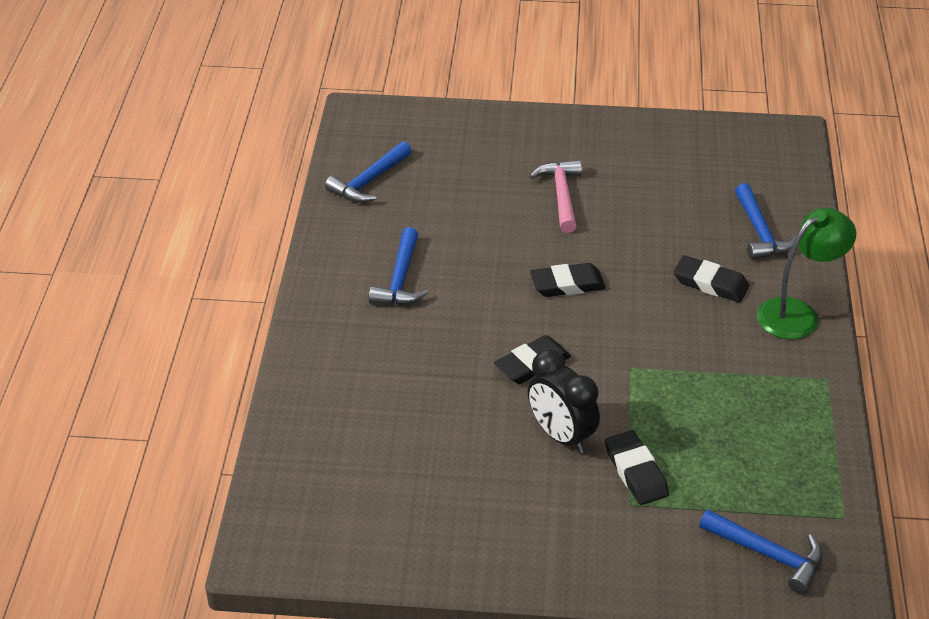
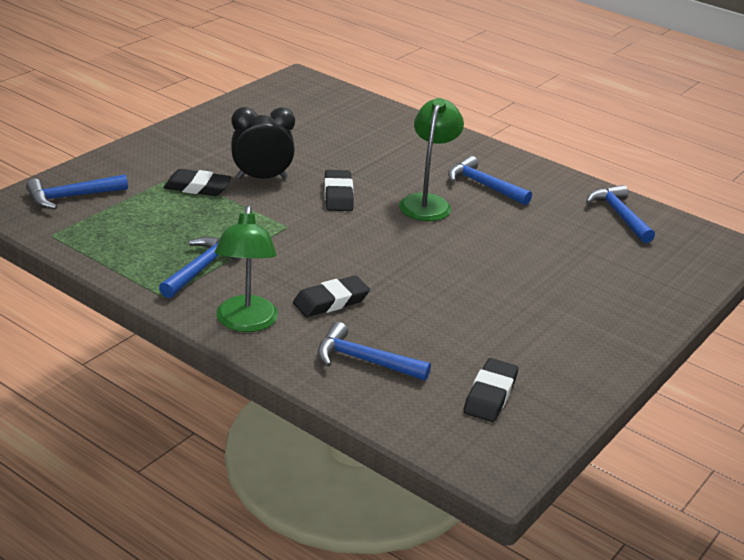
camera: 120 degrees right, 10 degrees down
(478, 300) = (427, 202): none -> green lamp
(561, 195) = (520, 287): pink hammer -> none
(567, 284) = (404, 241): black eraser -> black eraser (490, 395)
(763, 381) = (201, 269): none -> blue hammer

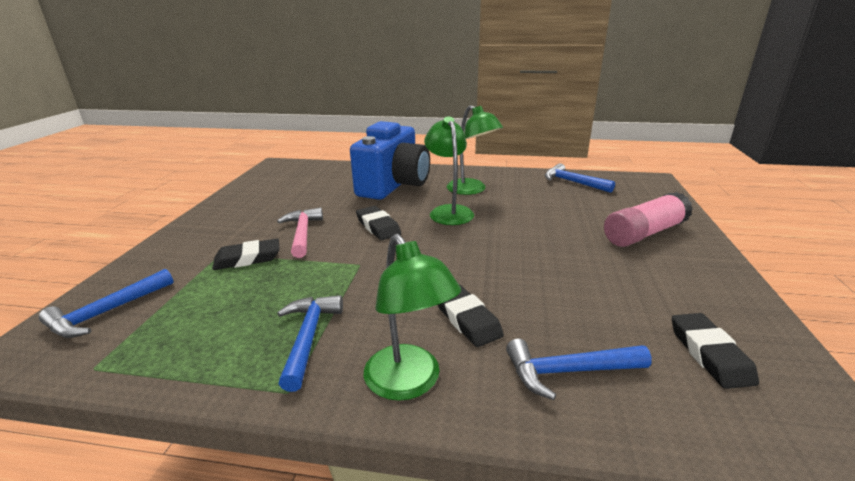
camera: 25 degrees left, 5 degrees down
(262, 178) = (303, 233): black clock -> pink hammer
(331, 301) = (467, 319): black eraser -> black eraser turned 60 degrees counterclockwise
(402, 151) = (393, 185): none -> blue camera
(484, 185) = (472, 190): blue hammer -> green lamp
(603, 297) = (644, 233): none -> pink glue stick

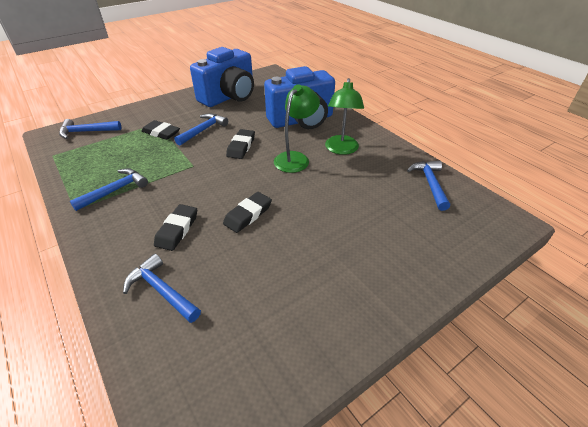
camera: 45 degrees right, 15 degrees up
(271, 197) = (229, 97): none -> blue camera
(303, 233) = (203, 130): pink hammer -> blue hammer
(409, 383) = (107, 239): green lamp -> none
(644, 233) = (386, 257): pink glue stick -> none
(709, 354) = (237, 349): black eraser -> black eraser (248, 215)

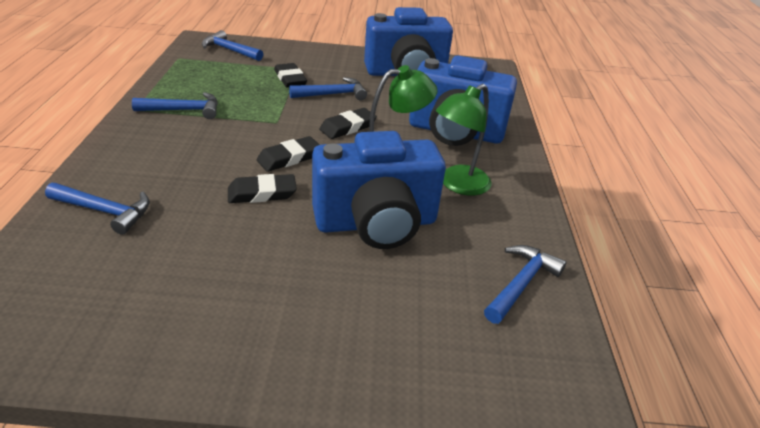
camera: 35 degrees right, 5 degrees down
(162, 290) = (104, 211): blue hammer -> blue hammer turned 120 degrees clockwise
(177, 230) = (184, 170): black eraser -> black eraser (289, 158)
(331, 194) = (376, 223): none -> blue camera

